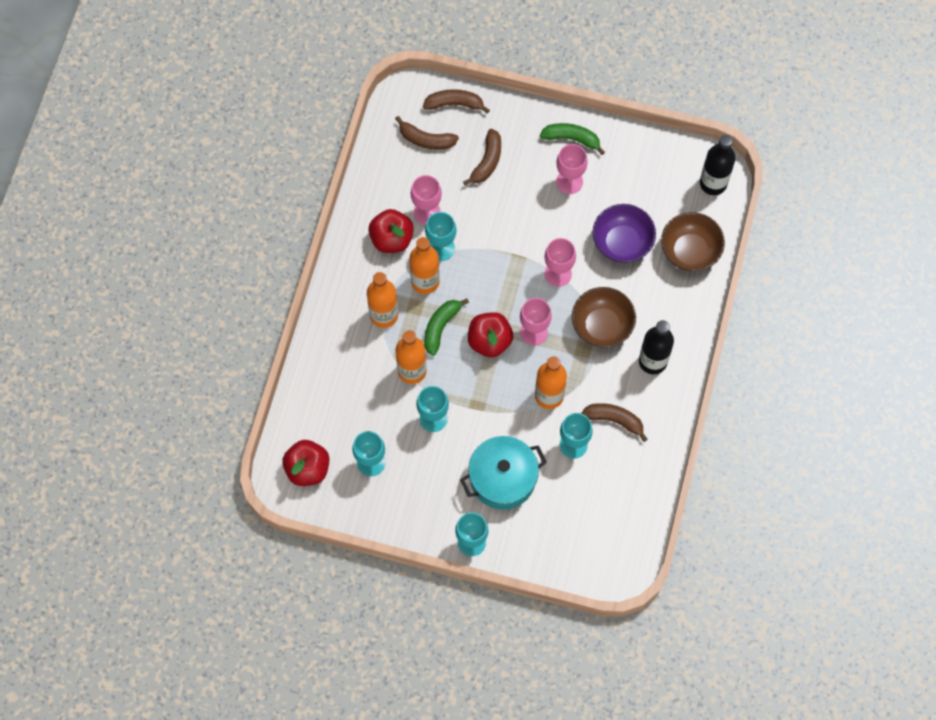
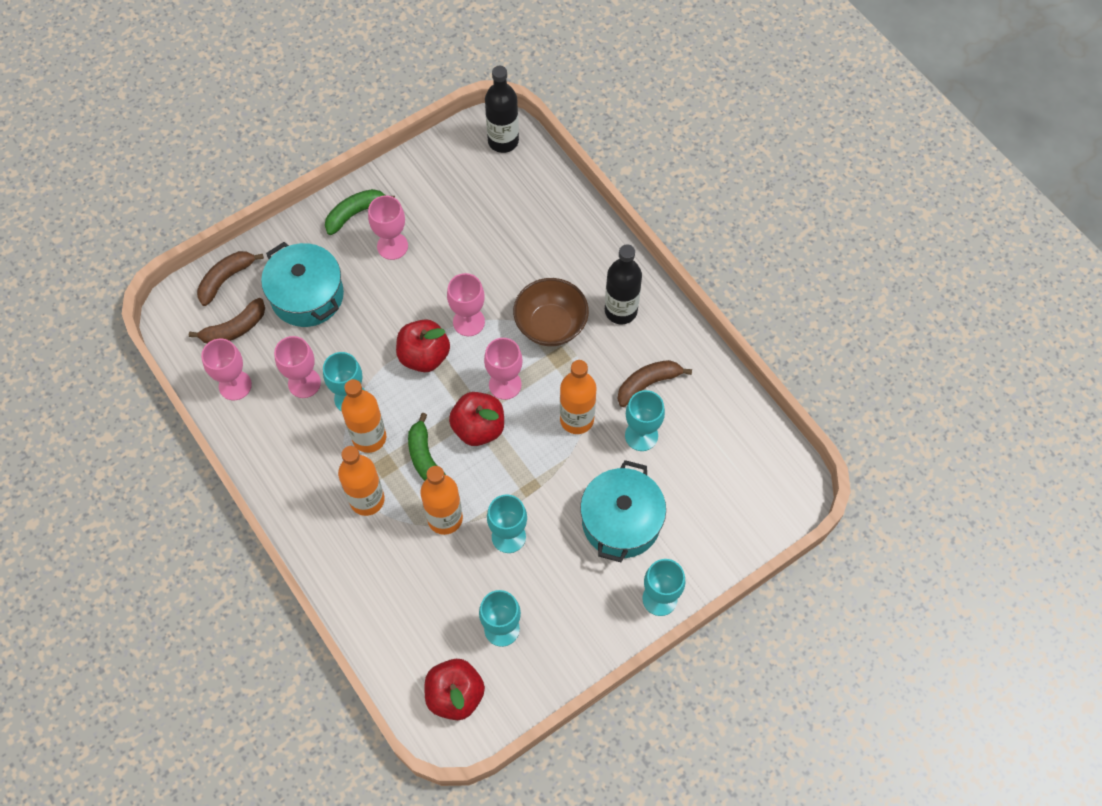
camera: 50 degrees left, 5 degrees down
(389, 173) = (235, 385): none -> pink goblet
(391, 239) = (300, 433): red apple -> red apple (424, 356)
(487, 162) = (307, 296): brown banana -> turquoise pot
(622, 243) = (489, 250): purple bowl -> none
(689, 251) = (547, 205): brown bowl -> none

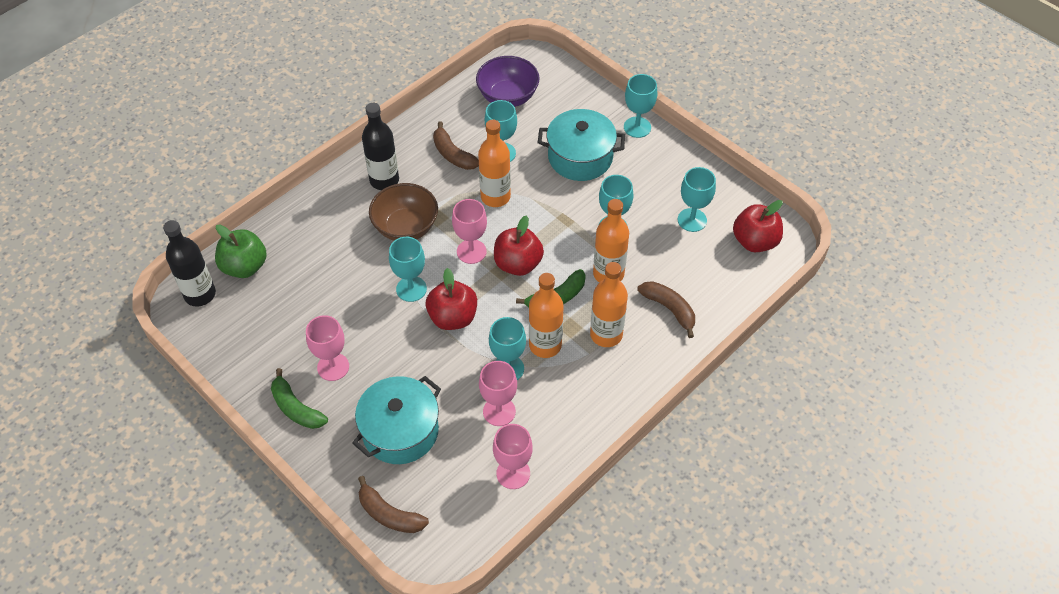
camera: 100 degrees left, 10 degrees down
(234, 329) = (448, 490): brown banana -> brown banana (669, 309)
(468, 322) = (411, 289): pink goblet -> turquoise goblet
(529, 178) = (244, 266): none -> green apple
(732, 456) = (508, 97): none -> purple bowl

